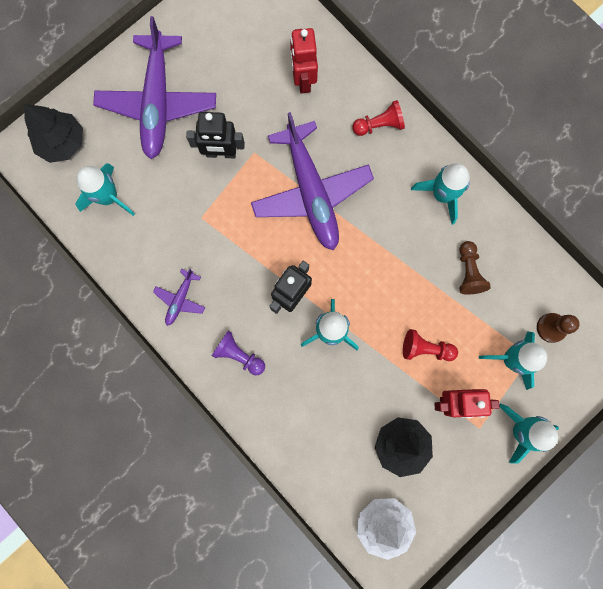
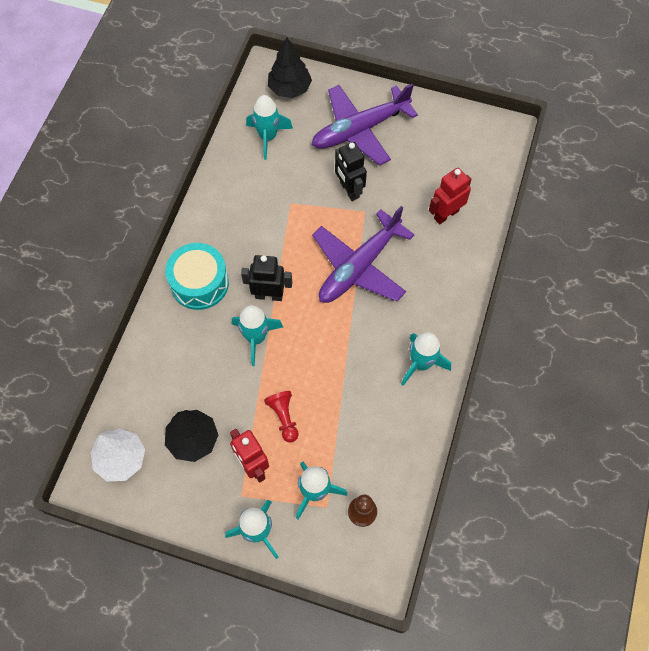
camera: 60 degrees right, 15 degrees down
(180, 299) = (219, 222): purple plane -> none
(239, 355) = (199, 283): purple pawn -> turquoise drum
(379, 125) = (447, 287): red pawn -> none
(468, 272) = (369, 418): brown pawn -> none

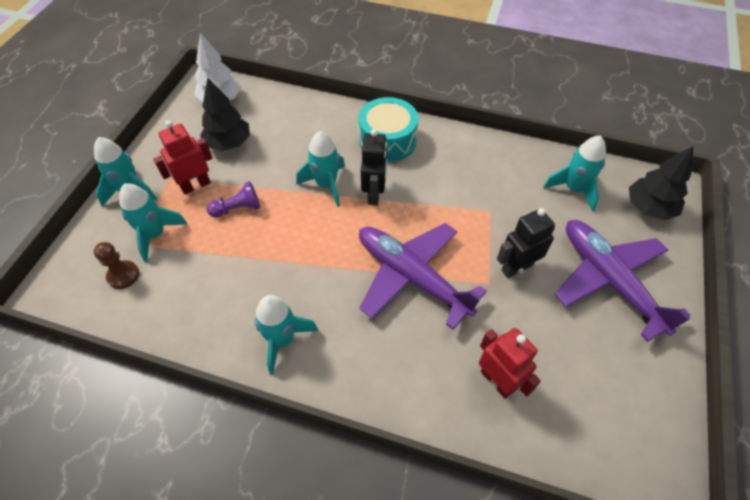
camera: 90 degrees right, 10 degrees down
(284, 417) = (238, 208): red pawn -> purple pawn

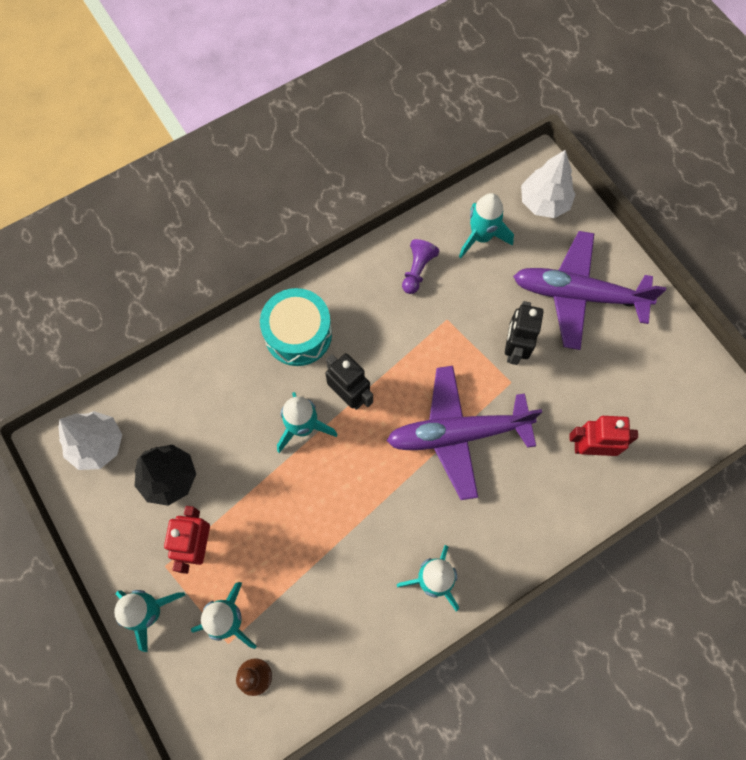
camera: 50 degrees left, 15 degrees up
(238, 208) = (263, 524): purple pawn -> purple pawn (417, 270)
(649, 208) = (544, 202): black tree -> white tree

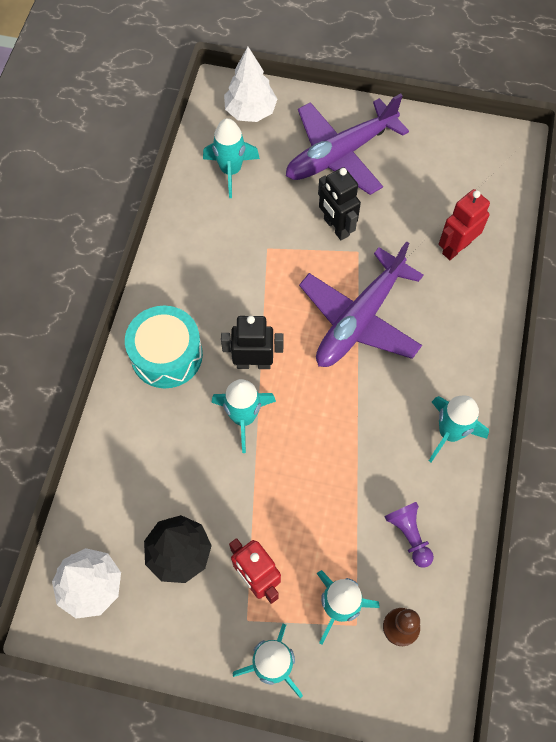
camera: 45 degrees left, 5 degrees down
(417, 270) = (209, 232): purple pawn -> purple pawn (409, 535)

